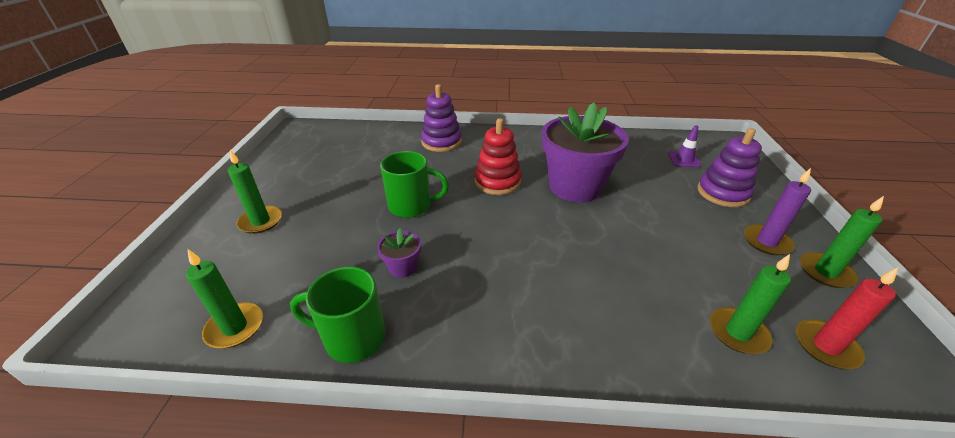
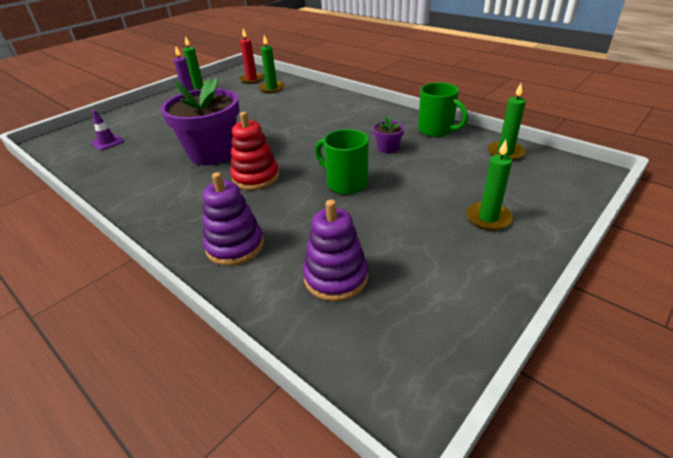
camera: 140 degrees left, 0 degrees up
(722, 193) = (148, 120): purple stacking toy -> purple stacking toy (336, 277)

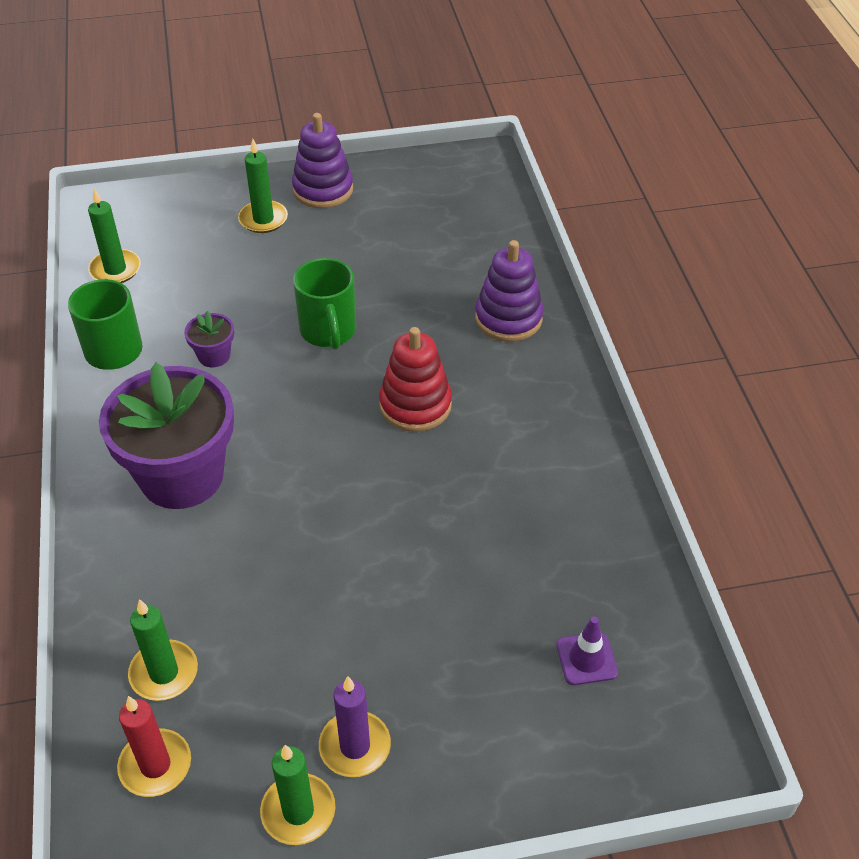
camera: 145 degrees left, 10 degrees up
(213, 153) = (433, 498): purple flower pot -> purple flower pot (182, 476)
(336, 277) = (448, 243): purple stacking toy -> purple stacking toy (323, 190)

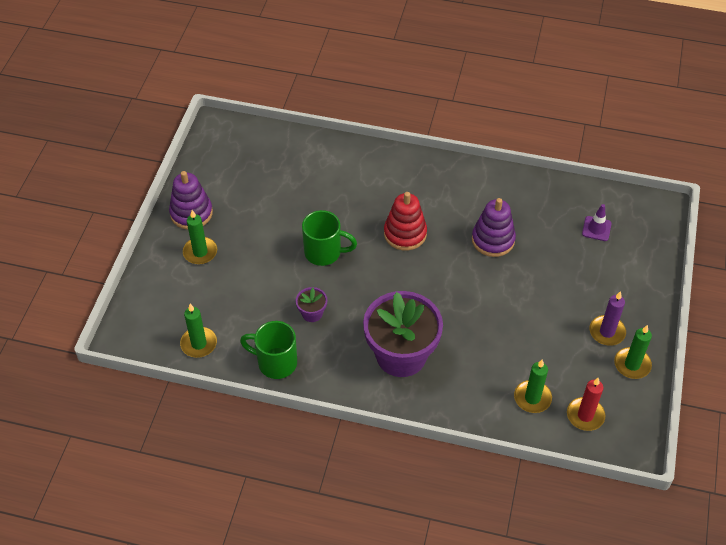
camera: 65 degrees left, 5 degrees up
(508, 318) = (362, 170): purple stacking toy -> purple stacking toy (493, 240)

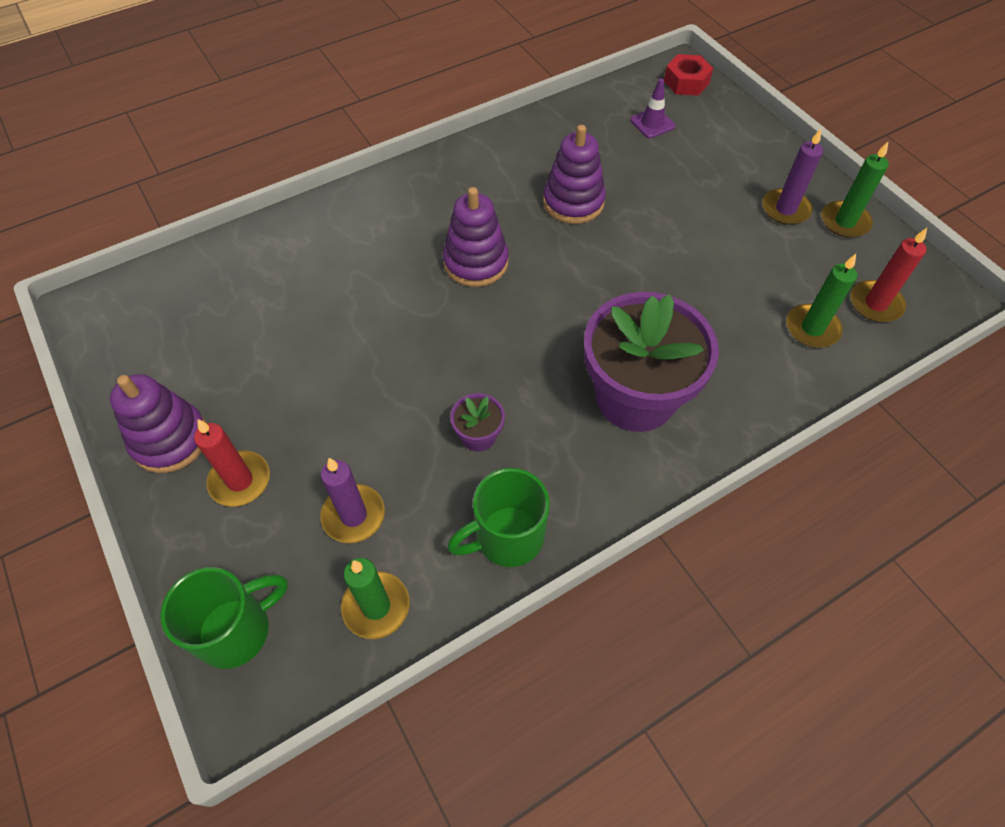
camera: 45 degrees left, 5 degrees up
(200, 252) = (240, 480): green candle -> red candle
(227, 302) = (353, 515): none -> purple candle
(324, 252) = (408, 353): green mug -> green mug (237, 630)
(405, 234) = (476, 262): red stacking toy -> purple stacking toy
(652, 219) = (686, 82): none -> red nut

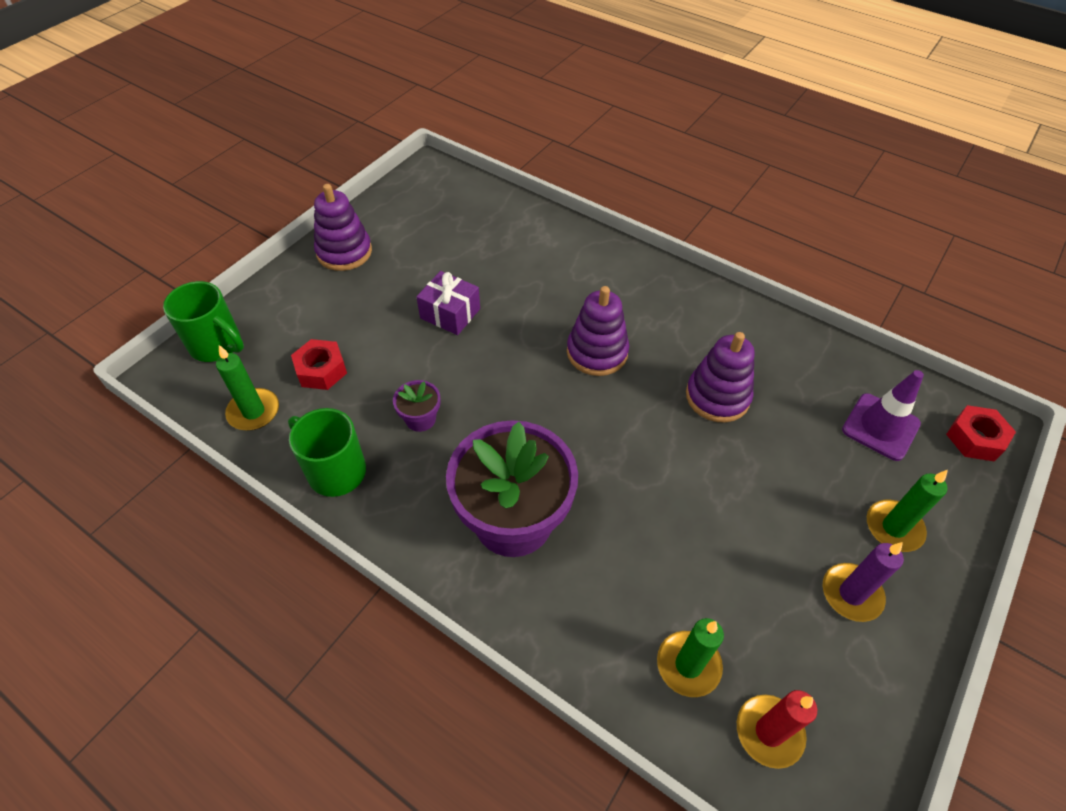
camera: 65 degrees right, 5 degrees down
(240, 480) = (326, 299): red candle -> none
(347, 363) = (450, 313): none -> purple gift
(353, 515) = (321, 370): purple candle -> red nut
(652, 123) = (880, 427): purple traffic cone -> purple traffic cone, size x1.52
(844, 222) = (880, 667): green candle -> green candle (893, 527)

